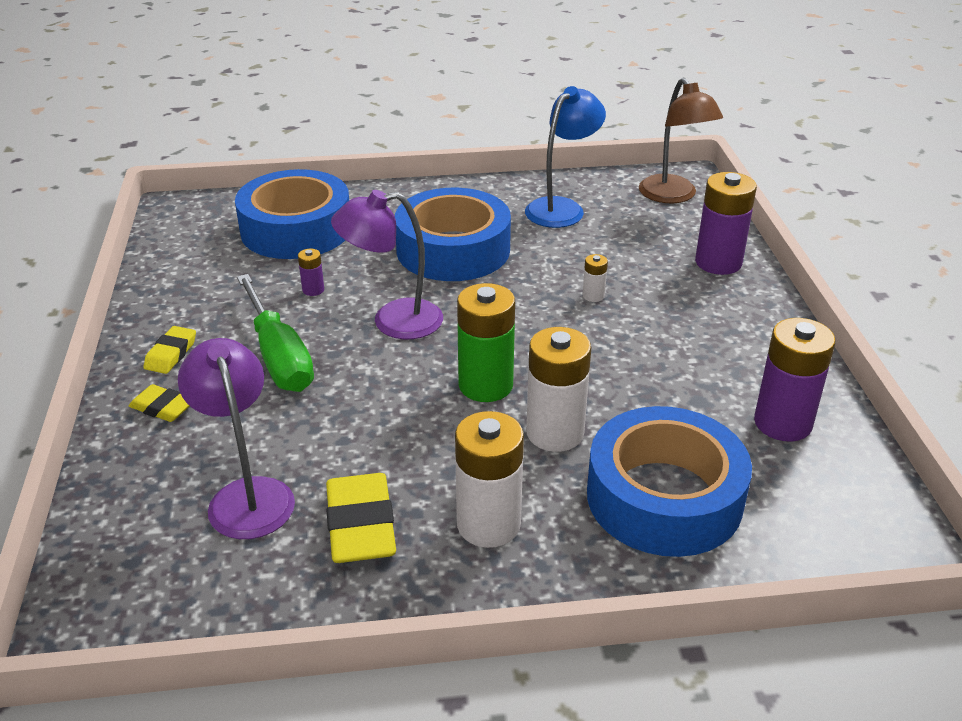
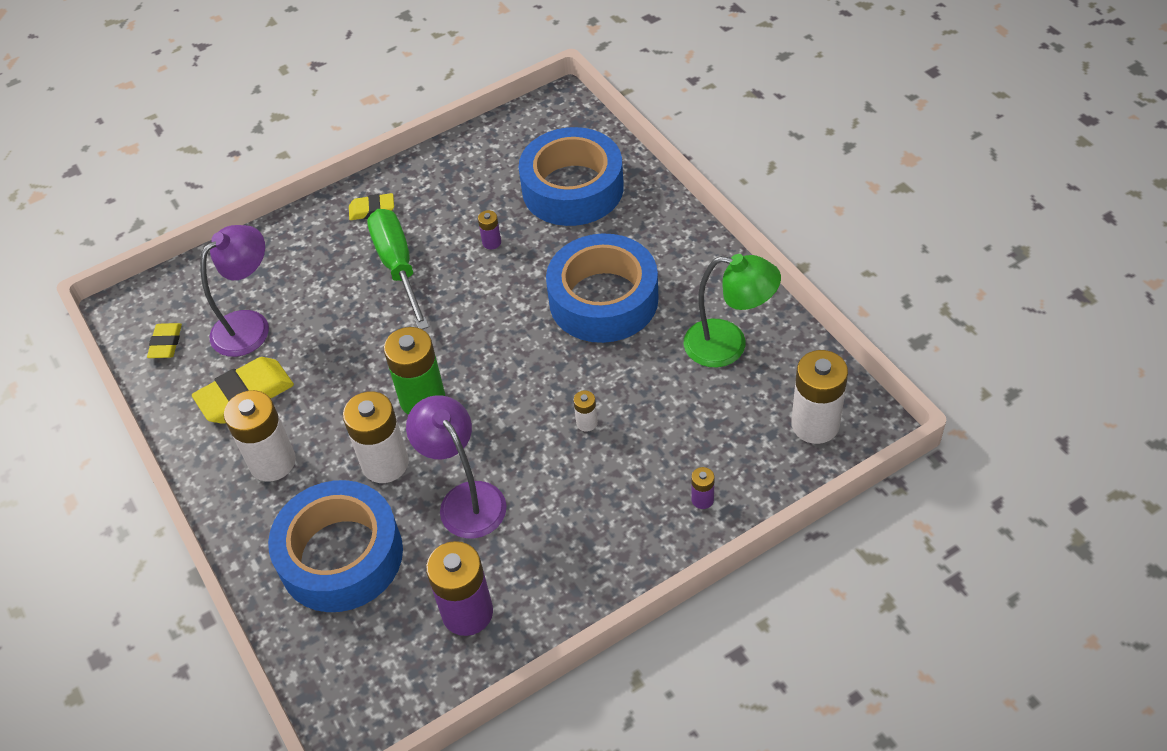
camera: 70 degrees right, 15 degrees up
(162, 408) = (314, 238): yellow eraser -> yellow eraser (166, 343)
(279, 356) = (398, 266): green screwdriver -> green screwdriver turned 120 degrees clockwise
(393, 321) = (476, 308): purple lamp -> purple lamp (465, 499)
(561, 208) = (728, 345): blue lamp -> green lamp
(673, 196) = (815, 424): brown lamp -> white battery
(718, 262) = (702, 499): purple battery -> purple battery, size x0.45

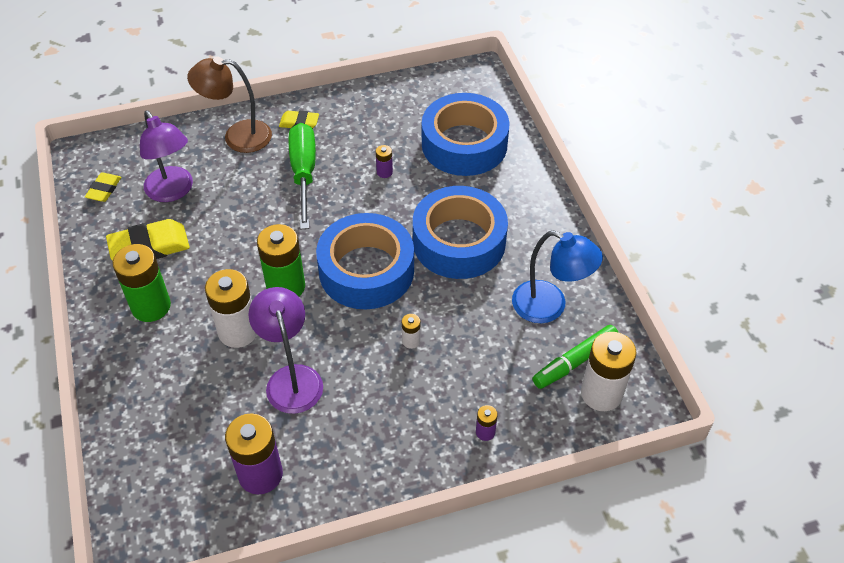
camera: 10 degrees right, 0 degrees up
(250, 325) = (173, 191): purple lamp -> purple lamp turned 90 degrees clockwise
(272, 462) = (151, 306): white battery -> green battery
(304, 243) = (237, 136): none -> brown lamp
(341, 556) = (177, 398): blue tape -> blue tape (366, 270)
(728, 345) = (549, 306): green lamp -> blue lamp
(775, 398) = (575, 361): none -> green marker

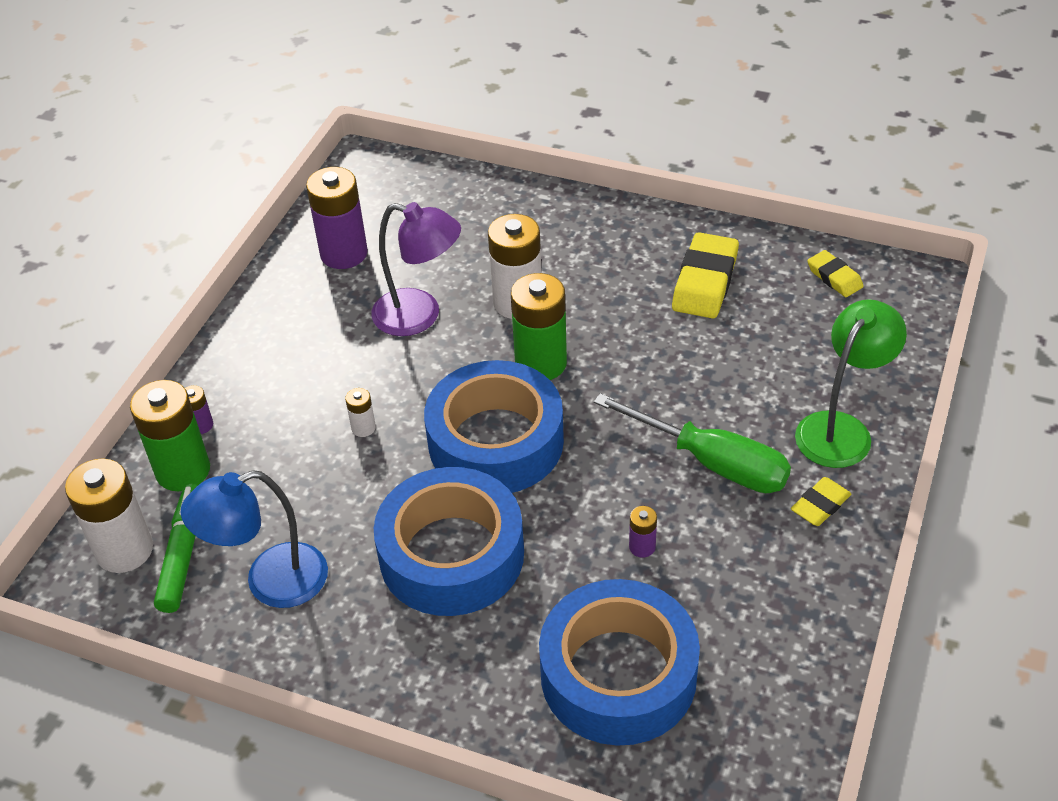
camera: 130 degrees right, 5 degrees down
(151, 306) = (615, 254): green battery -> green battery (183, 470)
(173, 191) = (781, 331): purple lamp -> none
(237, 136) = (841, 429): brown lamp -> green lamp

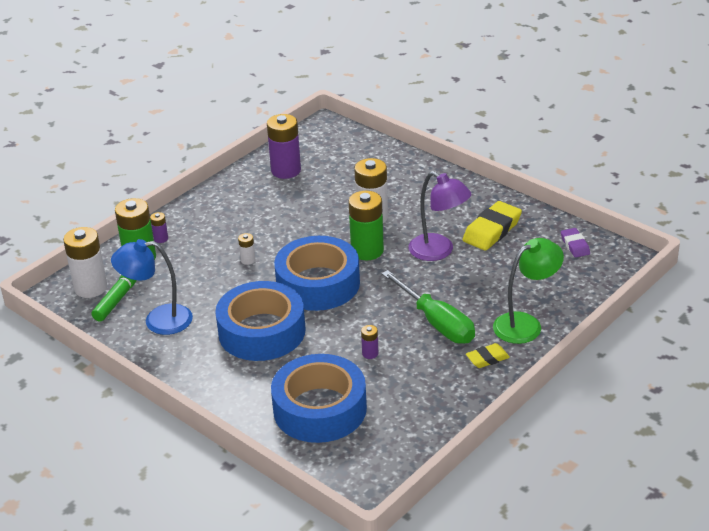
camera: 20 degrees right, 10 degrees down
(420, 316) = (311, 212): purple lamp -> purple lamp (439, 251)
(834, 277) = (575, 245): yellow eraser -> purple eraser

